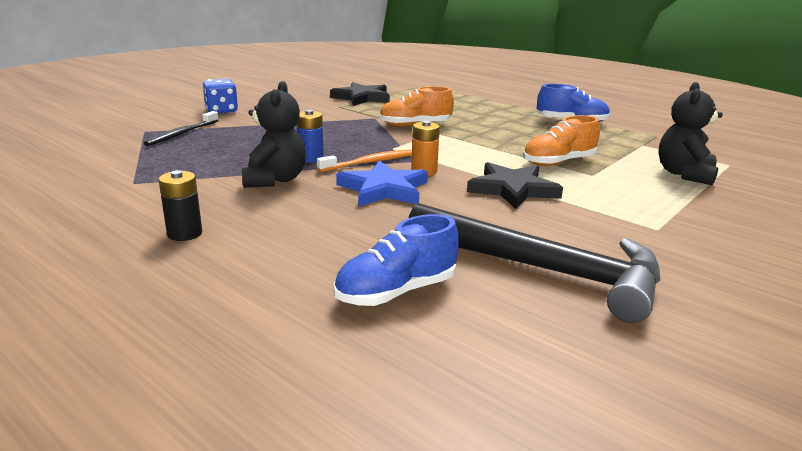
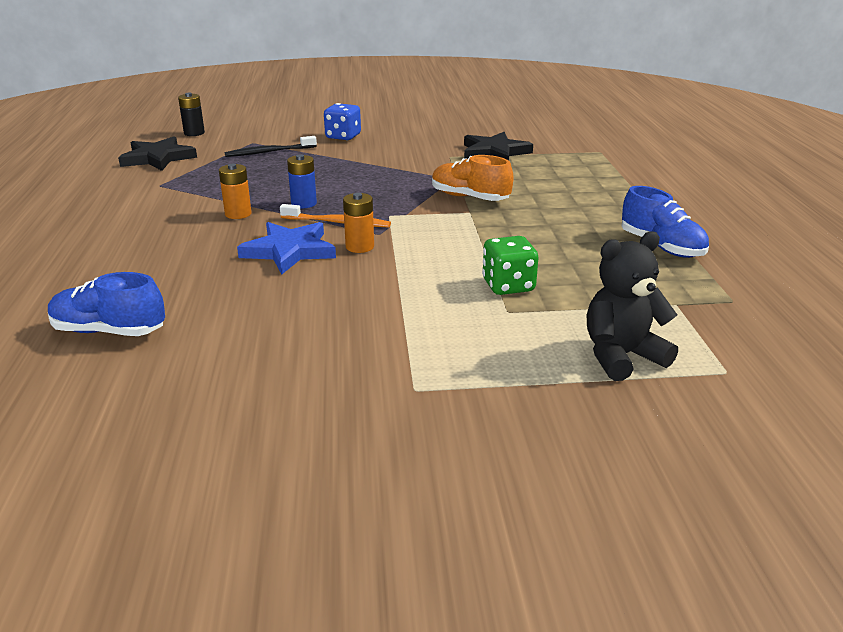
camera: 45 degrees right, 5 degrees up
(185, 233) = (104, 235): black battery -> black battery (194, 133)
(275, 180) = (238, 214): black teddy bear -> orange battery
(513, 189) = (389, 293): black star -> black star (158, 158)
(543, 270) = (228, 368): black hammer -> none
(558, 162) = (508, 286): orange shoe -> green dice

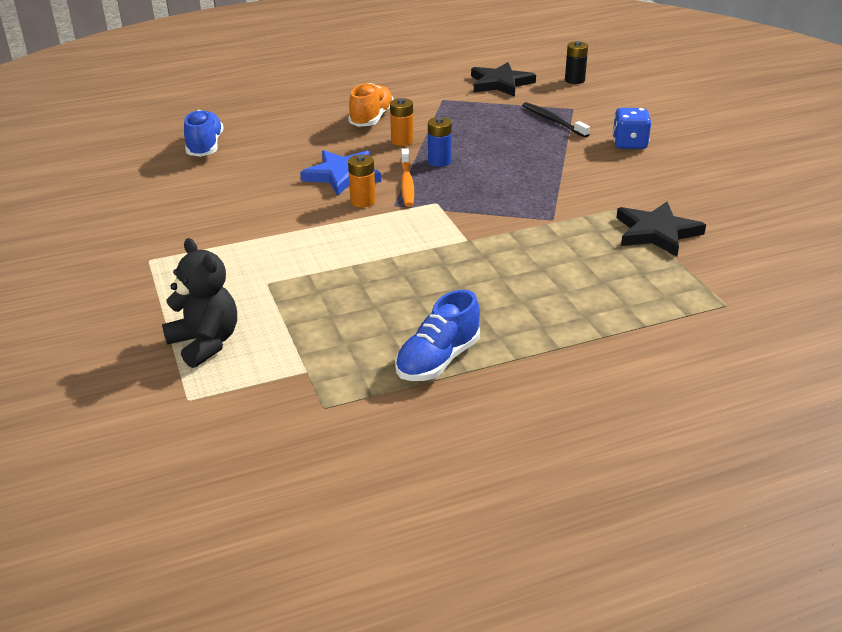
camera: 75 degrees right, 5 degrees up
(469, 197) = (505, 235): orange shoe -> orange shoe (371, 119)
(508, 286) = (314, 278): green dice -> none

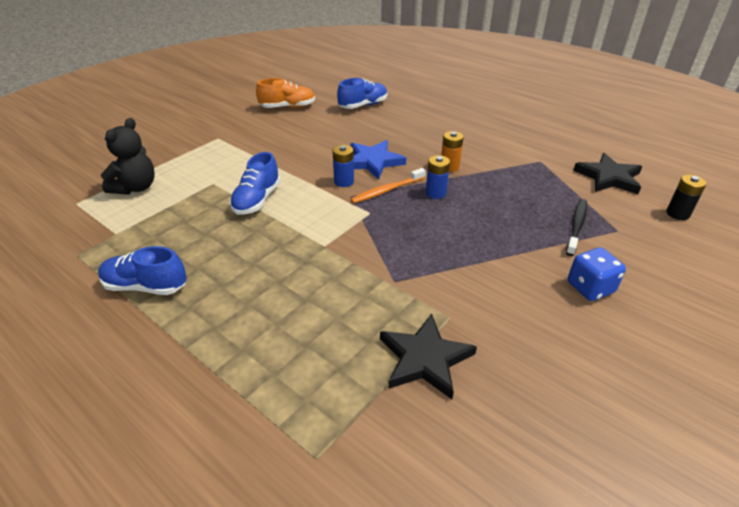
camera: 60 degrees right, 5 degrees up
(340, 260) = (257, 200): none -> blue shoe
(363, 201) = (344, 181): orange battery -> blue battery
(371, 119) = (469, 144): orange shoe -> orange shoe (287, 107)

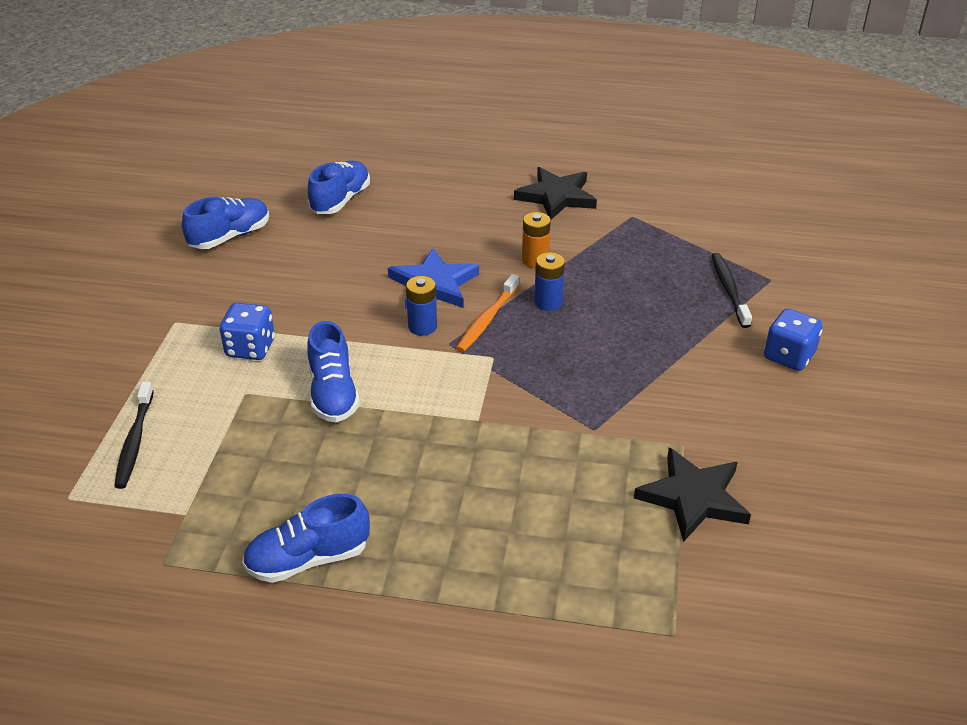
camera: 30 degrees left, 0 degrees up
(136, 187) = (135, 441): black teddy bear -> black toothbrush
(240, 162) = (250, 348): none -> blue dice
(287, 107) = (230, 237): orange shoe -> blue shoe
(608, 177) = (719, 214): black star -> black star (556, 197)
(677, 214) = (814, 238): black battery -> none

